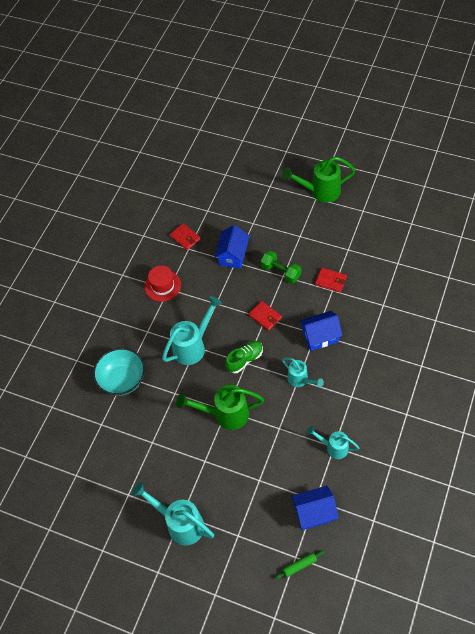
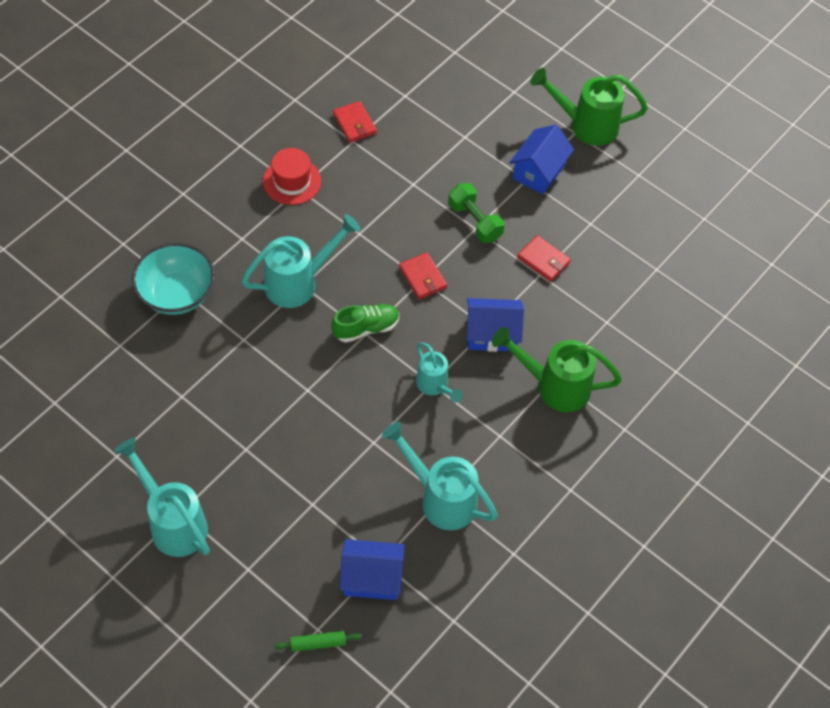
camera: 10 degrees right, 0 degrees up
(225, 414) = (303, 395): green watering can -> green watering can (554, 386)
(233, 255) = (414, 173): blue house -> blue house (538, 171)
(333, 447) = (440, 498): turquoise watering can -> turquoise watering can, size x1.63

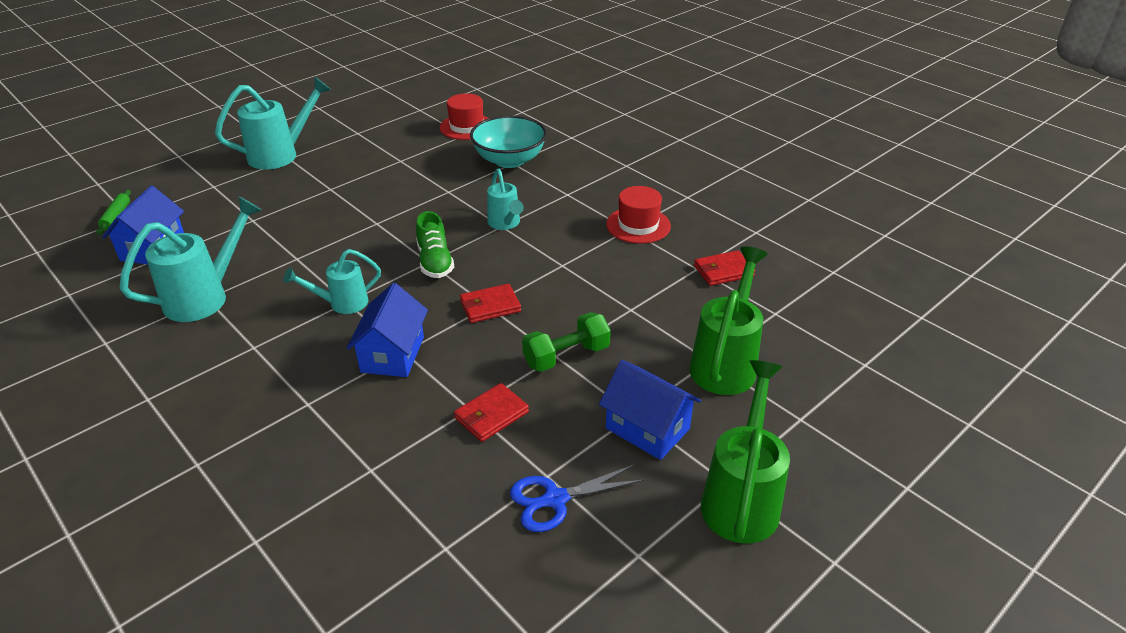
camera: 100 degrees right, 20 degrees down
(100, 345) = (466, 127): none -> red hat
(299, 282) = (505, 224): turquoise watering can -> turquoise watering can, size x0.61
(554, 386) = (295, 401): green watering can -> green watering can (726, 362)
(608, 217) = (555, 499): none -> blue scissors

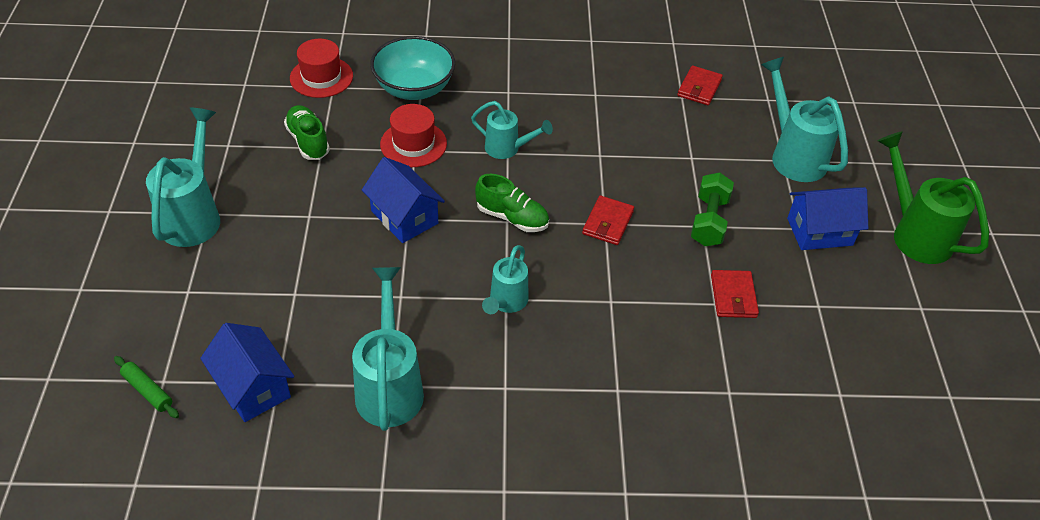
camera: 50 degrees left, 10 degrees up
(392, 354) = (608, 309): blue house -> blue house (404, 217)
(399, 153) = (308, 141): none -> green shoe
(555, 499) = (844, 315): blue scissors -> none
(638, 225) = (597, 87): red hat -> red hat (413, 144)
(726, 362) = (793, 155): green watering can -> turquoise watering can

